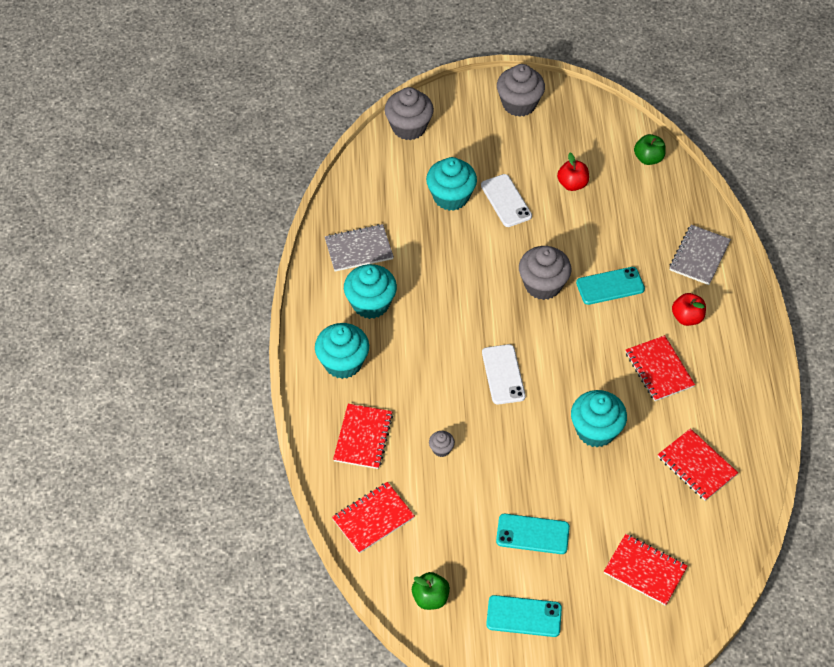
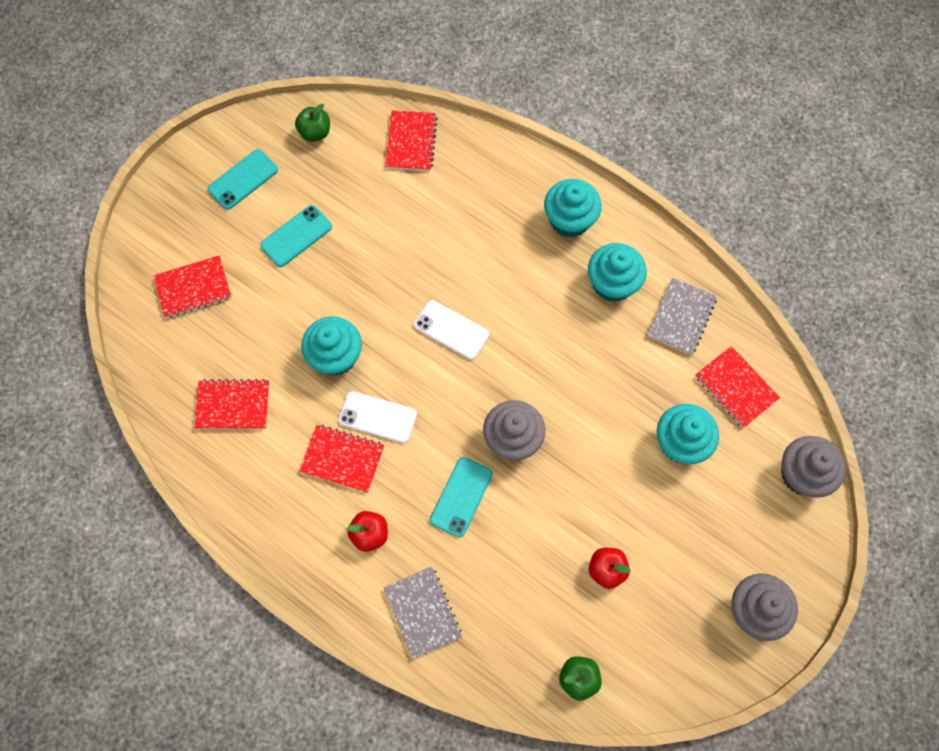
camera: 130 degrees right, 15 degrees up
(363, 437) = (486, 185): red notebook -> red notebook (735, 388)
(441, 449) = (425, 230): grey cupcake -> none
(506, 201) = (636, 489): white phone -> white phone (377, 417)

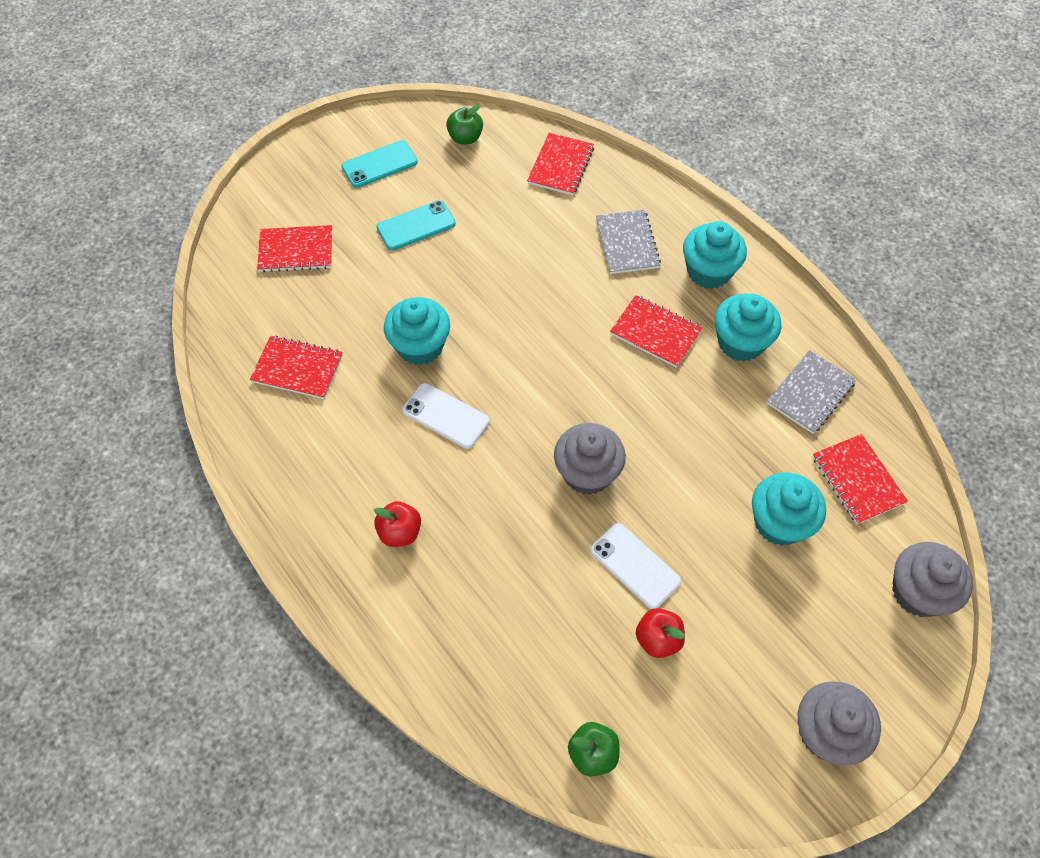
camera: 15 degrees right, 10 degrees down
(342, 459) = (395, 448): red notebook -> red notebook (655, 332)
(422, 612) = (433, 630): grey notebook -> grey notebook (627, 243)
(451, 330) = (551, 349): white phone -> white phone (635, 566)
(461, 497) = (513, 519): turquoise phone -> none

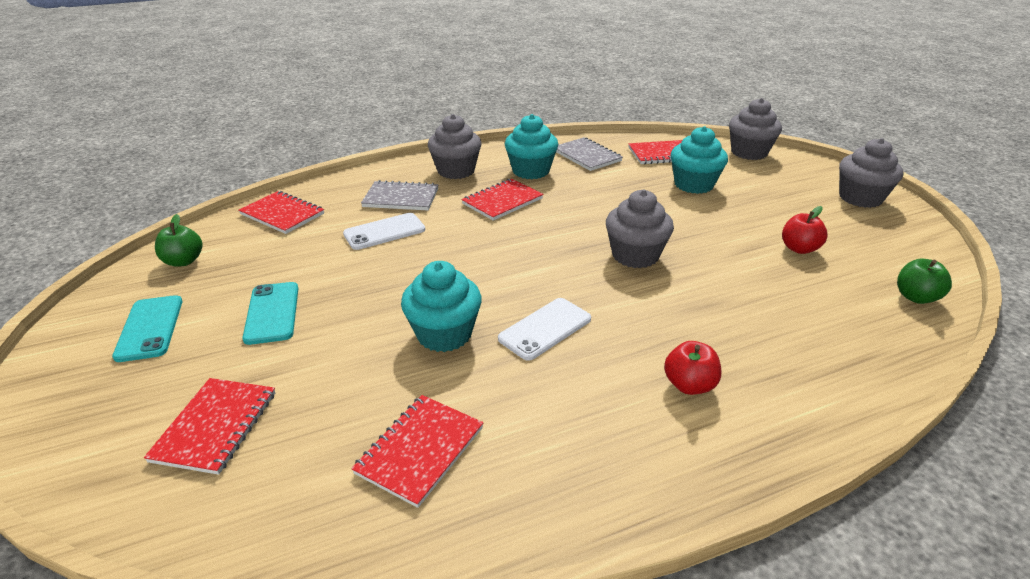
camera: 75 degrees left, 25 degrees down
(635, 566) = (731, 248): white phone -> white phone (384, 232)
(708, 271) = (456, 171): turquoise cupcake -> grey cupcake

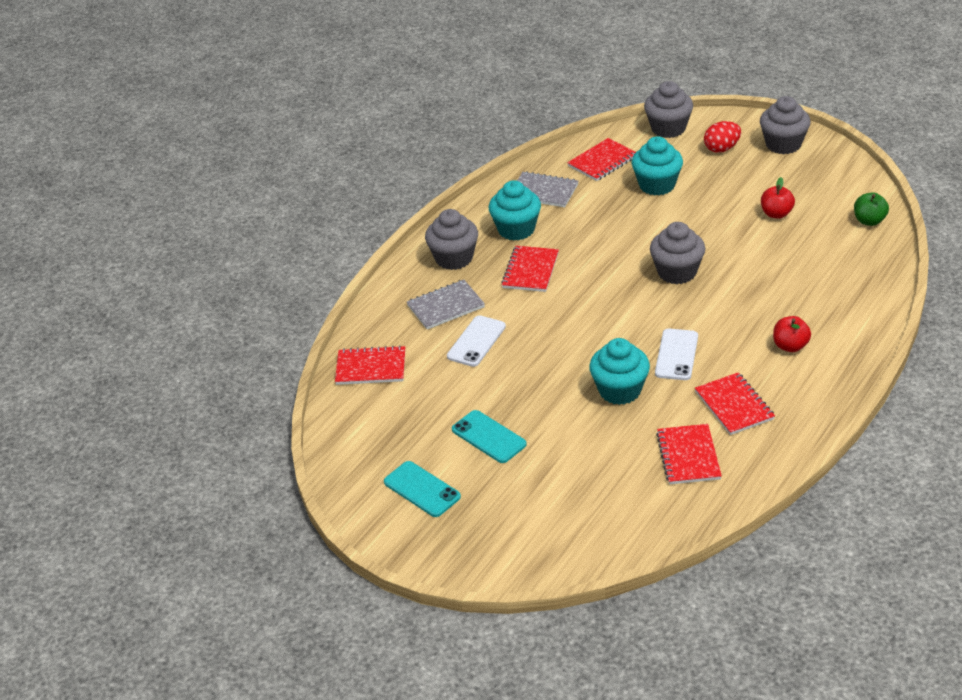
camera: 30 degrees left, 5 degrees up
(184, 261) = (360, 440): green apple -> none
(215, 426) = (561, 508): red notebook -> red notebook (734, 405)
(788, 181) = (721, 149): none -> red egg

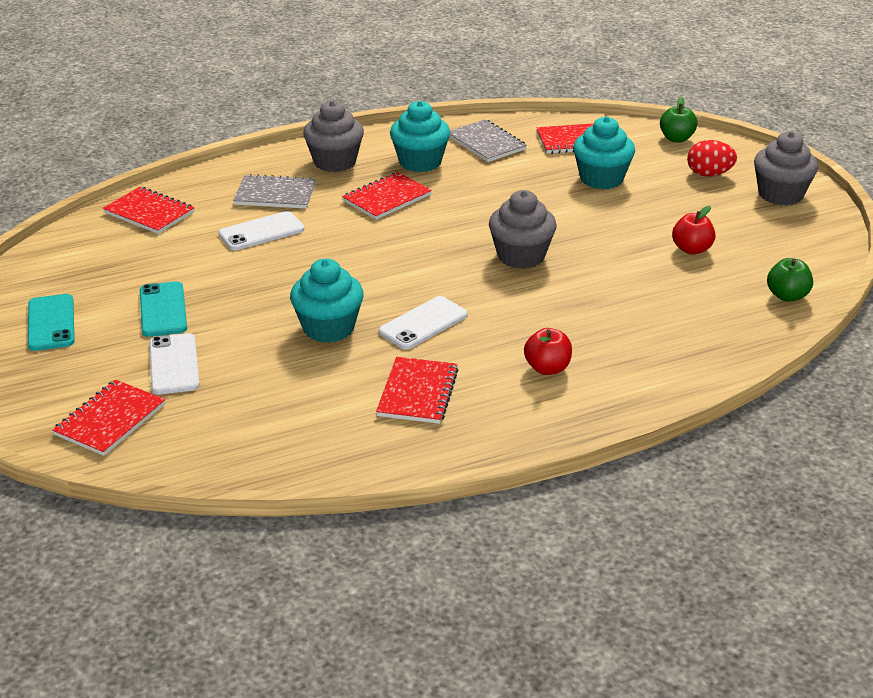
camera: 30 degrees right, 5 degrees down
(552, 472) = (174, 364): none -> white phone
(668, 128) = (676, 138): grey cupcake -> green apple
(688, 456) = (312, 414): red notebook -> red notebook (110, 420)

